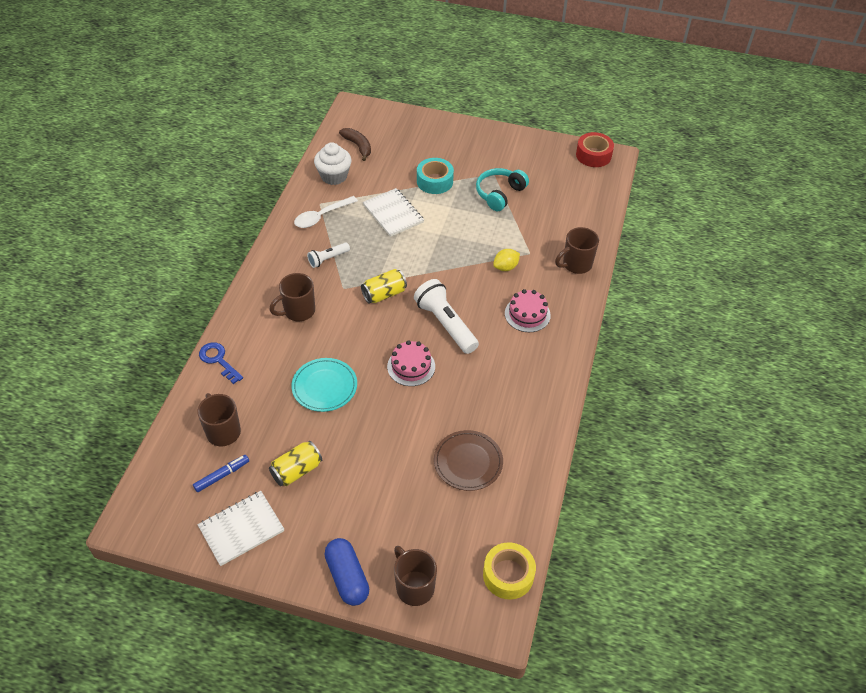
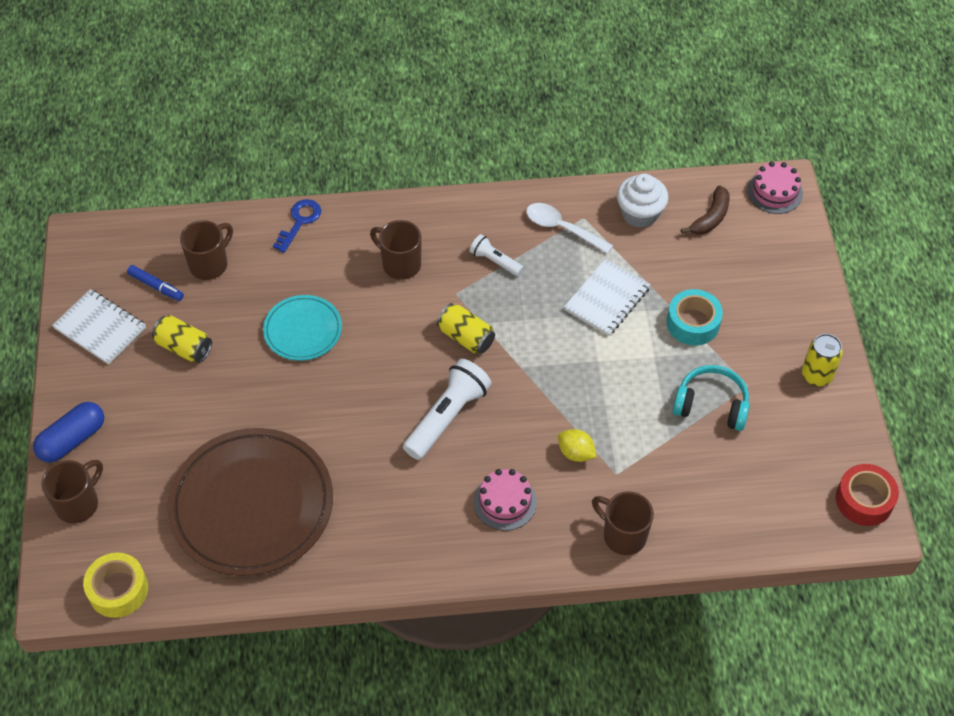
camera: 70 degrees right, 5 degrees up
(411, 366) = (366, 403): pink cake -> pink cake (774, 192)
(468, 462) = (252, 505): brown plate -> brown plate, size x1.94
(500, 143) = (816, 375): none -> yellow can

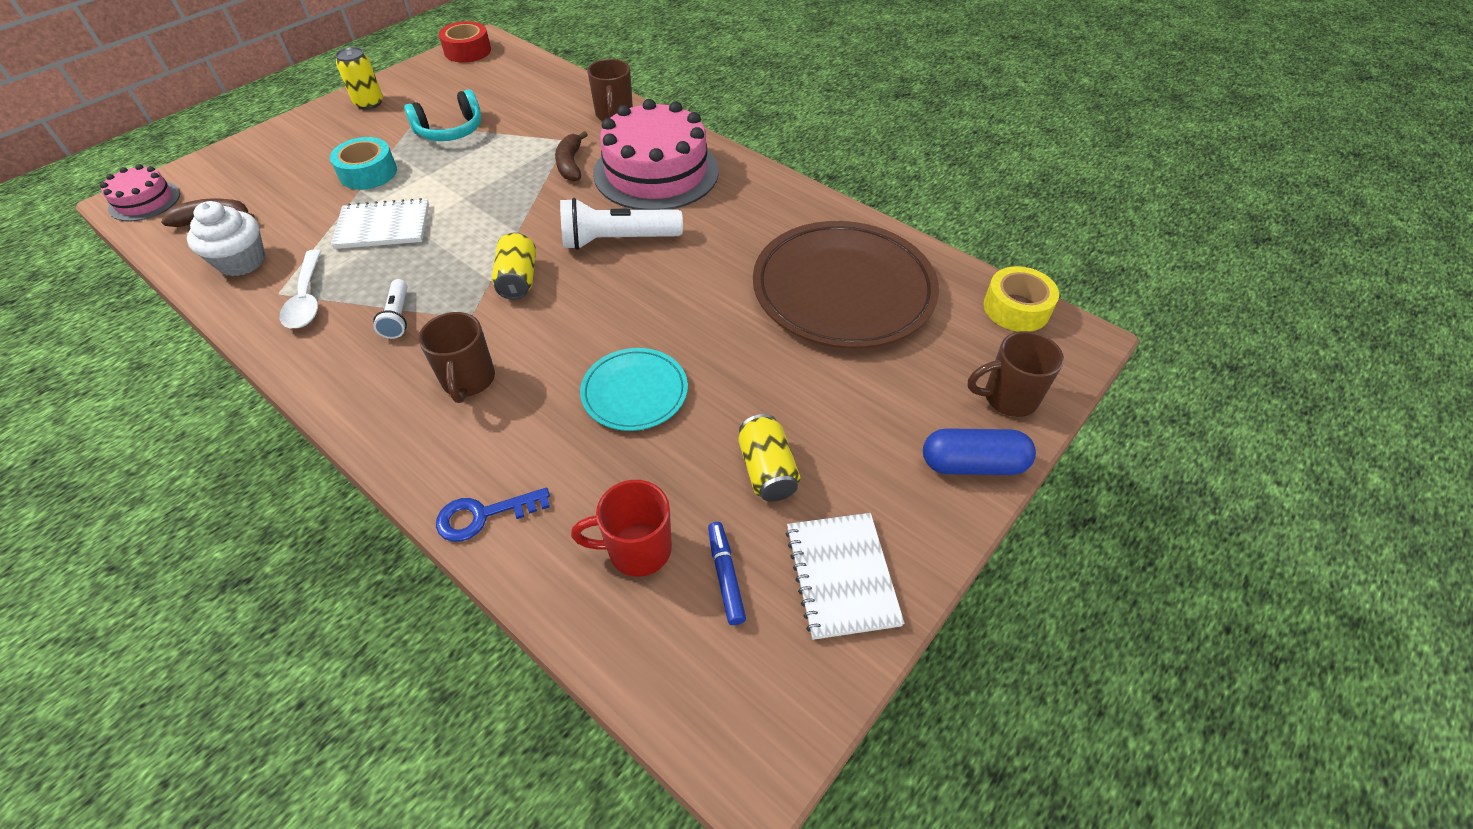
camera: 135 degrees left, 5 degrees down
(210, 264) = (637, 550): brown mug -> red mug
(505, 502) = (656, 172): pink cake -> pink cake, size x2.05
(575, 453) = (570, 164): yellow lemon -> brown banana
(711, 405) = (450, 130): turquoise headphones -> turquoise headphones turned 90 degrees counterclockwise

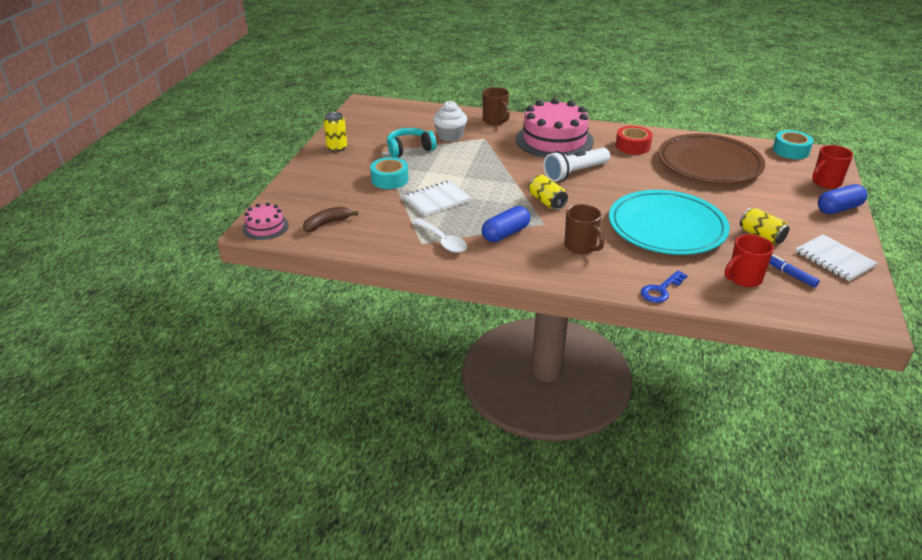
camera: 25 degrees left, 15 degrees down
(242, 261) = (377, 236): white cupcake -> white cupcake (450, 136)
(398, 317) = (505, 234): white flashlight -> blue capsule
(450, 130) = (409, 149): turquoise headphones -> turquoise headphones turned 150 degrees counterclockwise
(467, 51) = (360, 109): red tape -> red tape (632, 146)
(570, 164) = (503, 148): brown banana -> none
(634, 392) = (667, 227): turquoise plate -> turquoise plate, size x1.94
(1008, 398) = (825, 183): brown mug -> red mug
(1016, 308) = (790, 151): yellow tape -> turquoise tape

